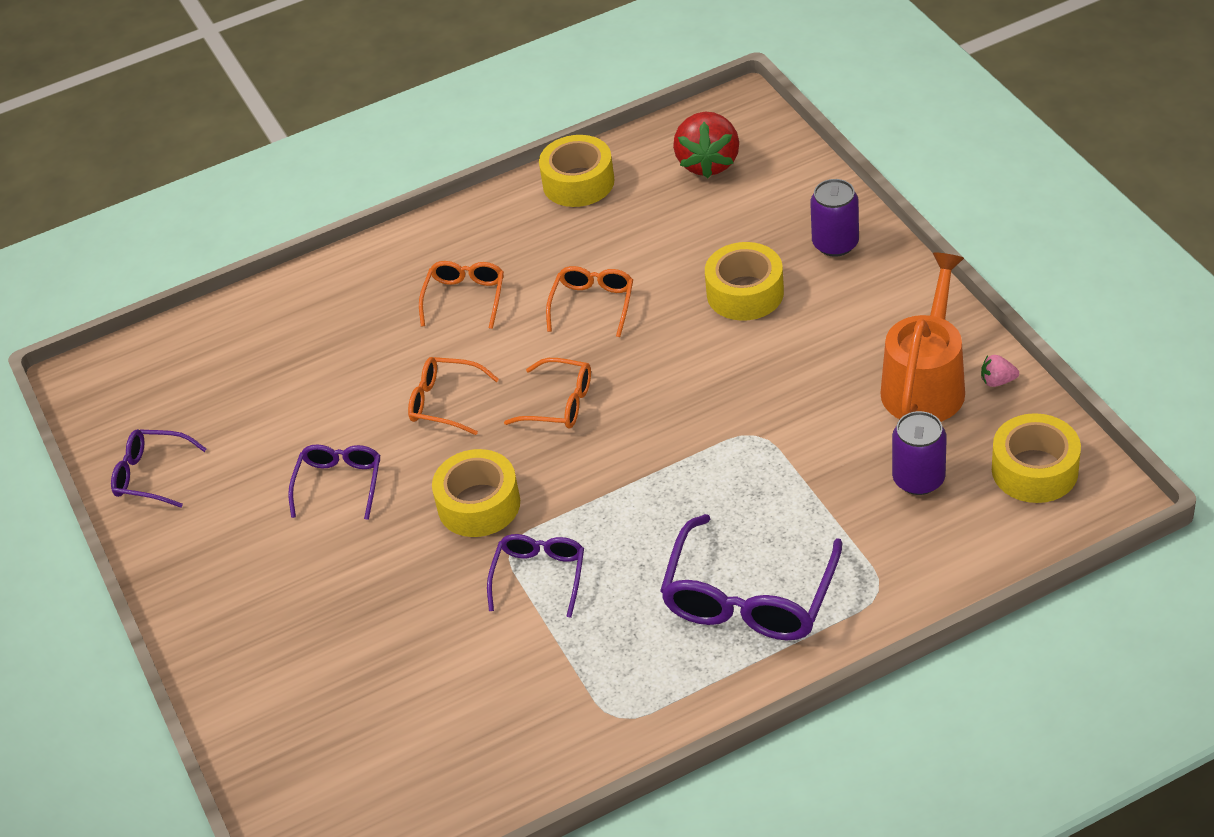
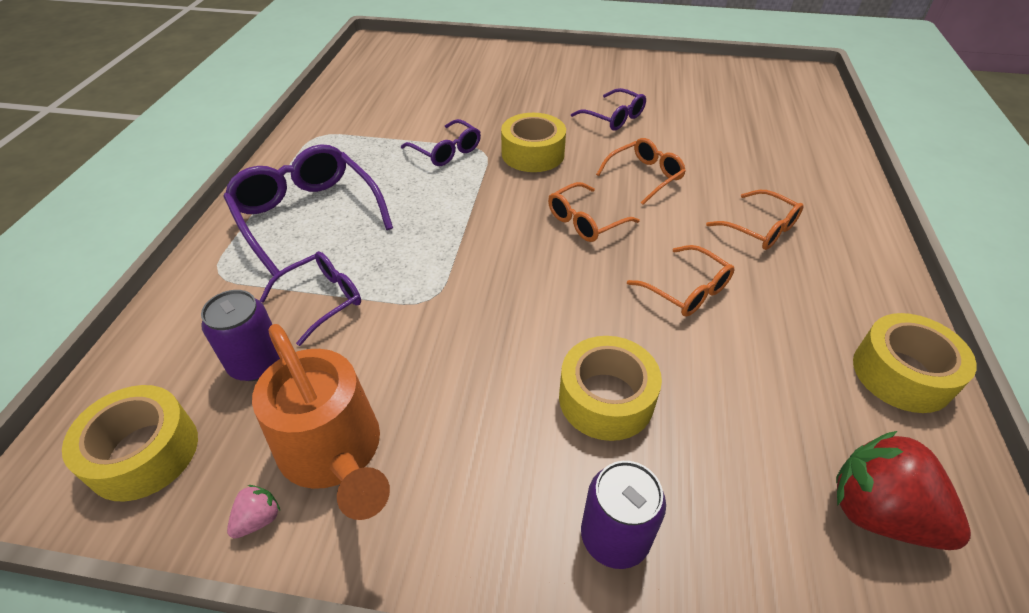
camera: 120 degrees right, 0 degrees up
(152, 475) = (693, 71): purple glasses -> purple glasses (322, 300)

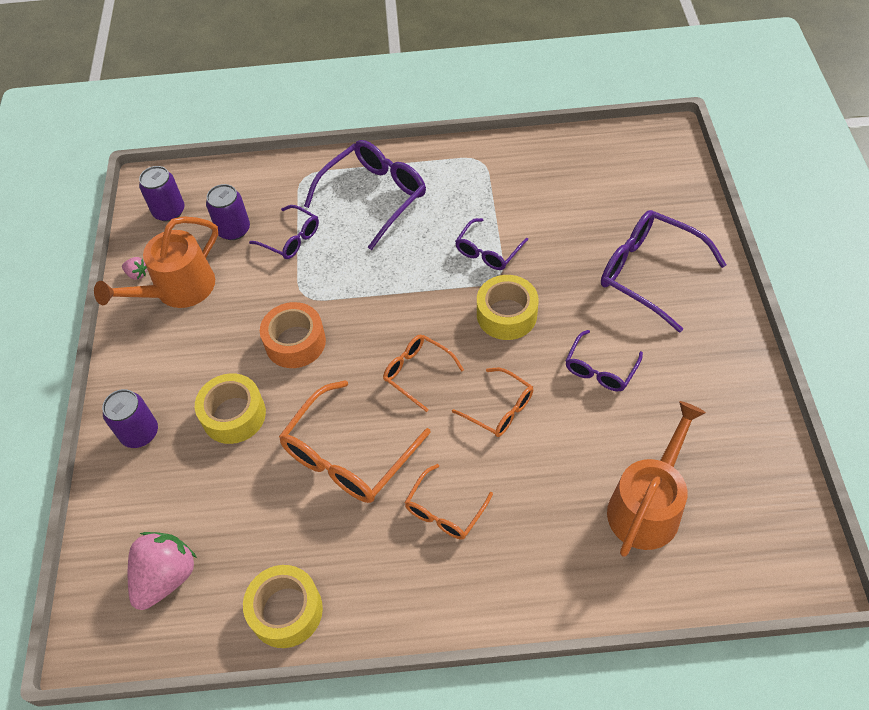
camera: 80 degrees right, 10 degrees up
(144, 453) = (169, 211): yellow tape -> purple can
(503, 317) = (295, 342): none -> orange tape
(521, 78) = (649, 273): none -> purple glasses
(686, 290) = (348, 455): orange glasses -> orange glasses, size x1.74
(754, 122) = (647, 506): none -> orange watering can
(878, 513) = (166, 577): red strawberry -> pink strawberry

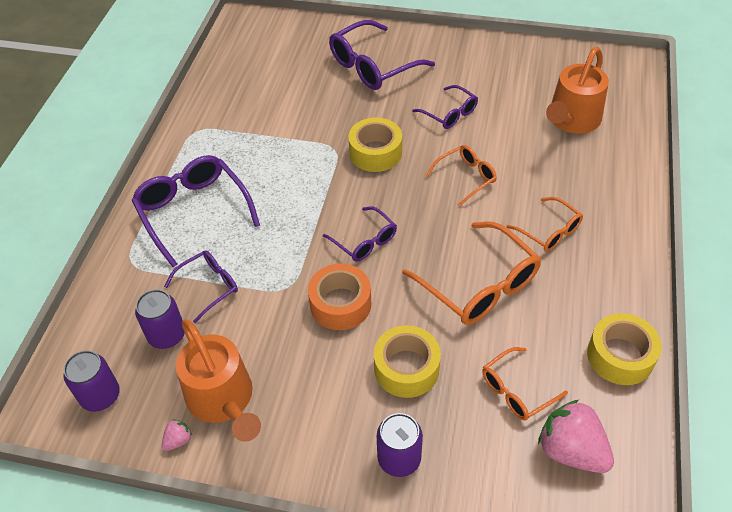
camera: 75 degrees left, 5 degrees down
(417, 373) = (411, 221): orange glasses -> orange glasses (516, 390)
(488, 251) = (303, 149): purple glasses -> purple glasses (364, 241)
(647, 506) = (572, 120): orange watering can -> orange watering can turned 105 degrees counterclockwise

